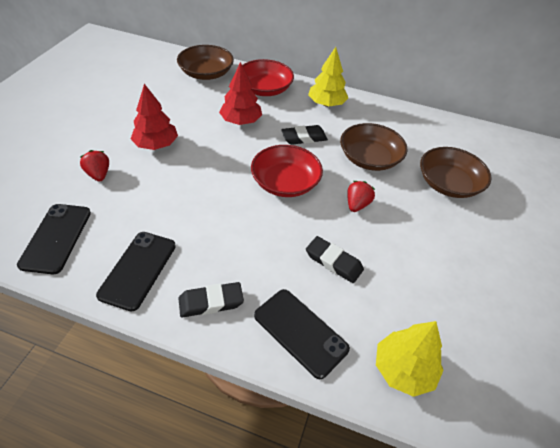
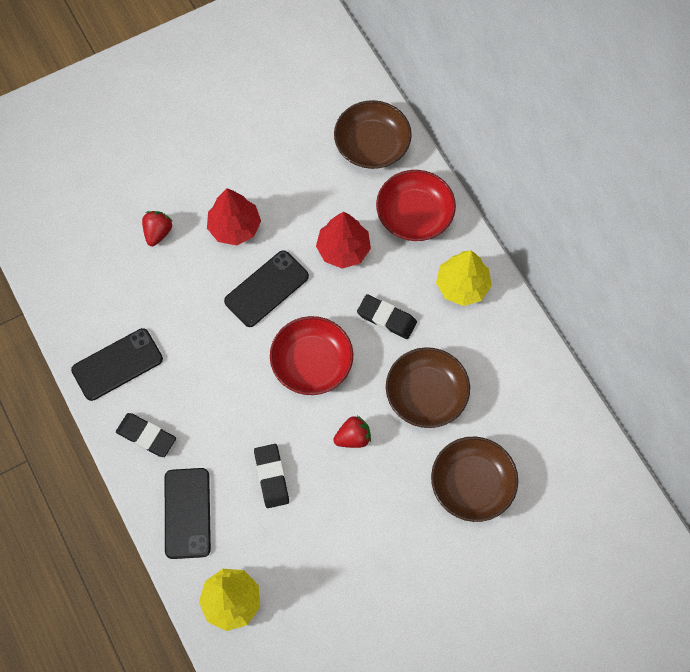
camera: 45 degrees right, 20 degrees up
(56, 238) = (80, 285): black phone -> black phone (266, 288)

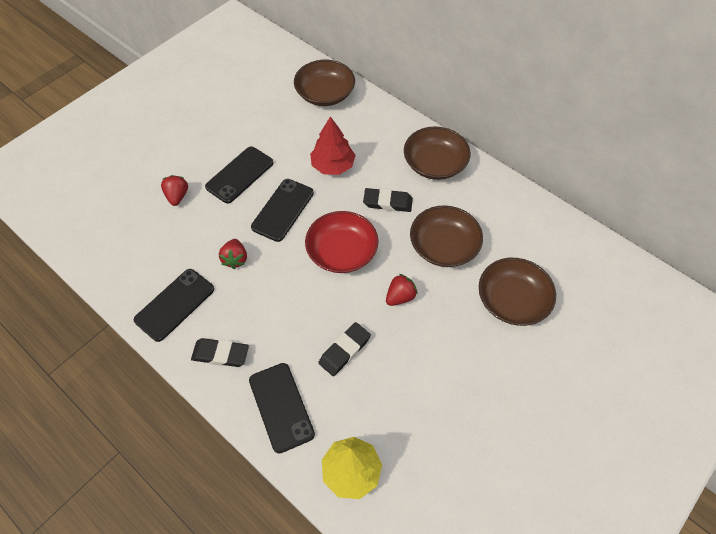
camera: 20 degrees left, 10 degrees down
(195, 332) = (235, 259): none -> red strawberry
(234, 227) = (240, 175): red tree -> black phone
(271, 477) = (344, 350): black eraser -> black eraser turned 75 degrees clockwise
(414, 215) = (377, 128): red bowl -> none
(462, 285) = (434, 163): yellow tree -> brown bowl

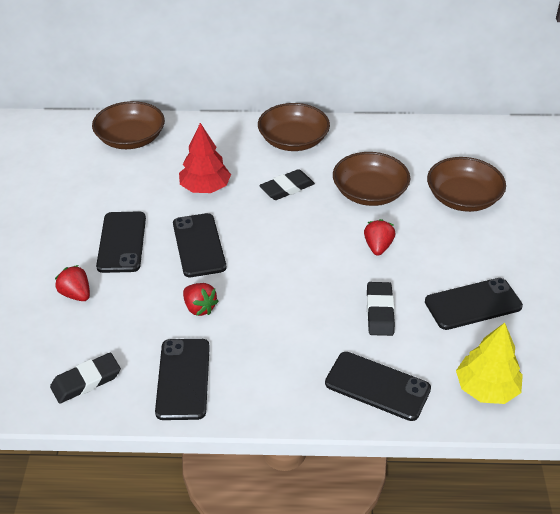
camera: 40 degrees left, 15 degrees down
(220, 354) = (276, 386): black eraser -> black eraser (86, 381)
(342, 252) = (291, 245): red bowl -> none
(417, 396) = (473, 304): none -> black phone

